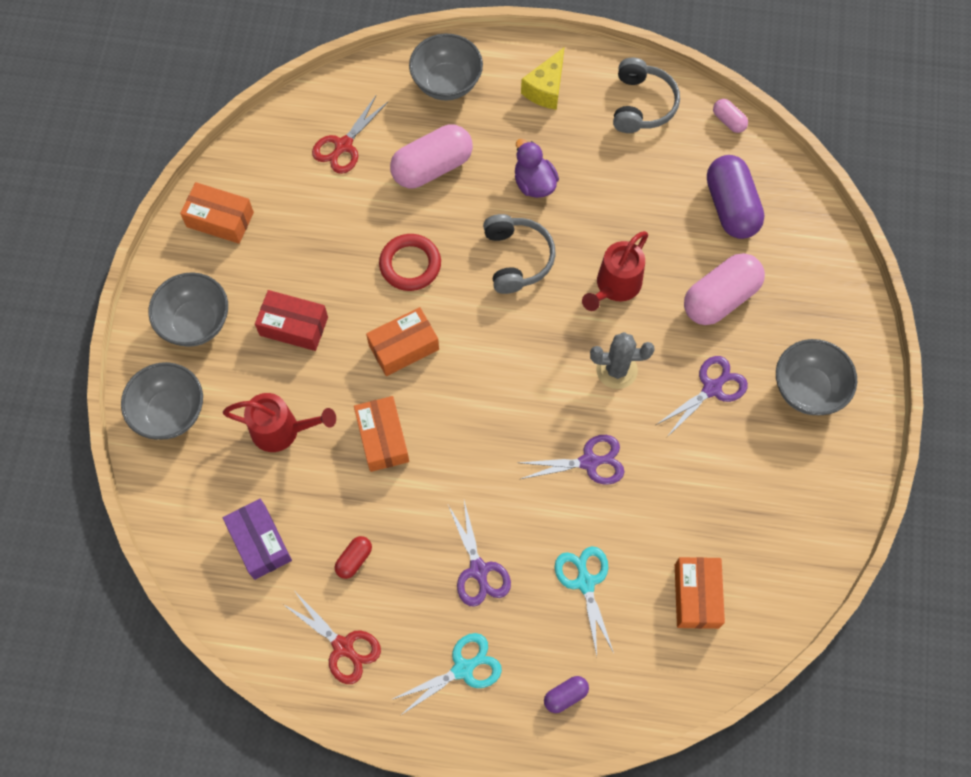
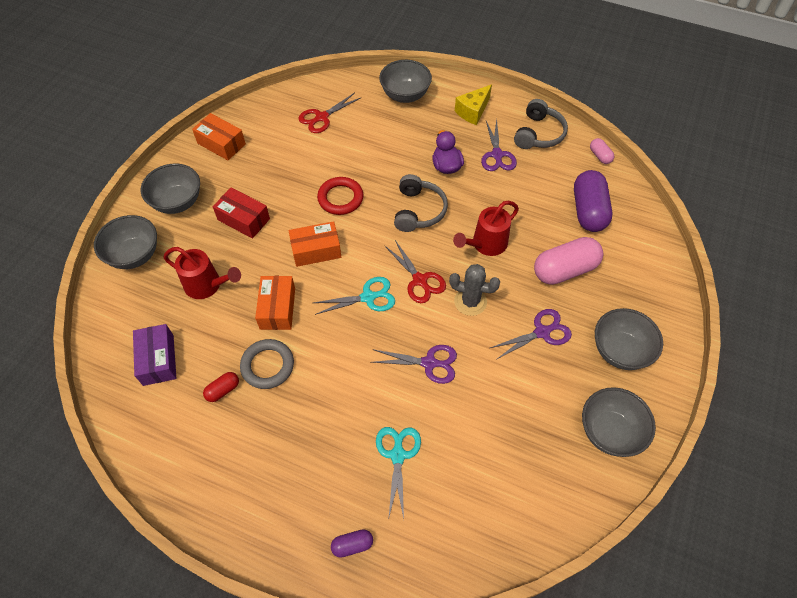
camera: 15 degrees right, 10 degrees down
(343, 646) = (188, 454): red scissors -> red scissors (420, 280)
(397, 515) = (267, 365): none -> grey ring
(432, 167) = (377, 142): pink capsule -> none
(463, 669) = (275, 499): turquoise scissors -> turquoise scissors (368, 297)
(478, 570) = (315, 423): purple scissors -> purple scissors (497, 155)
(696, 596) = (487, 490): orange box -> none
(815, 491) = (609, 431): none -> grey bowl

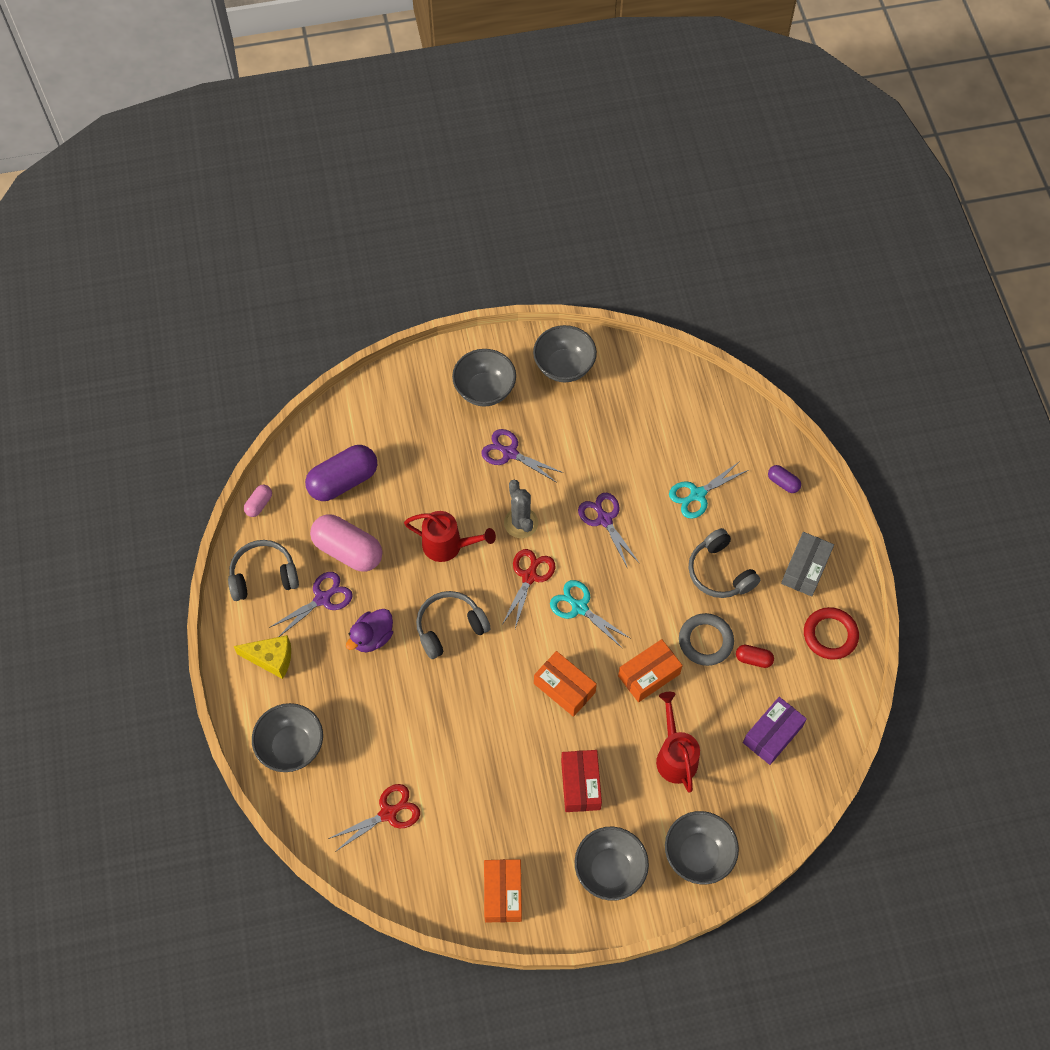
camera: 125 degrees left, 5 degrees up
(257, 495) = (805, 569): none -> grey box
(313, 419) = (720, 572): none -> grey headphones
(322, 117) = (388, 813): red scissors -> red scissors turned 45 degrees counterclockwise
(340, 198) = (487, 710): red ring -> red ring (830, 635)
(564, 270) = (430, 467): pink capsule -> pink capsule (348, 550)

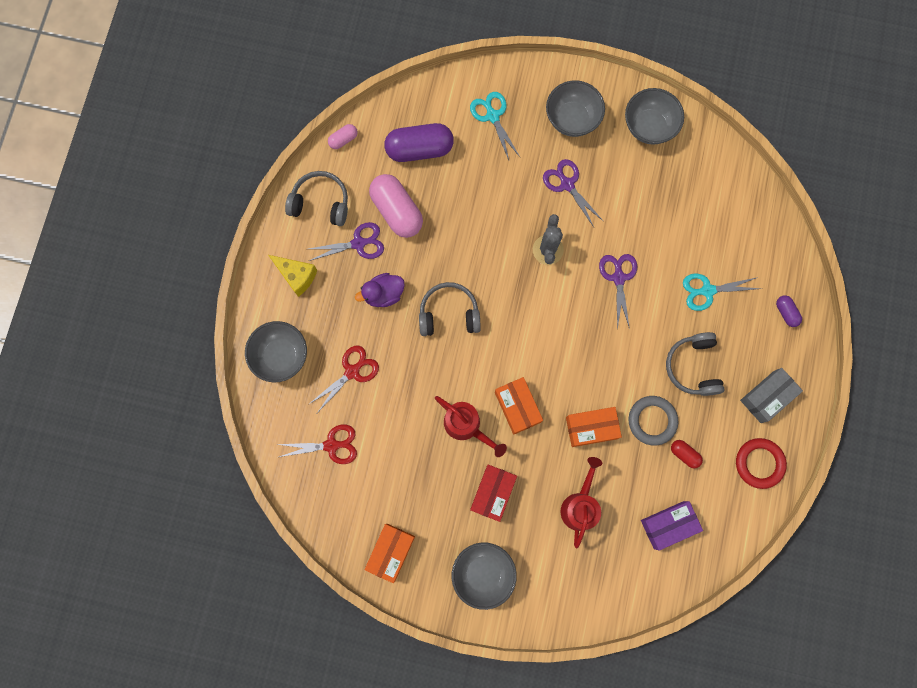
camera: 25 degrees right, 15 degrees up
(448, 545) = (479, 243): red watering can -> red watering can (467, 426)
(529, 576) = (533, 299): red scissors -> red scissors (352, 372)
(579, 607) = (562, 344): turquoise scissors -> turquoise scissors (492, 116)
(698, 854) = (559, 594): grey bowl -> none

